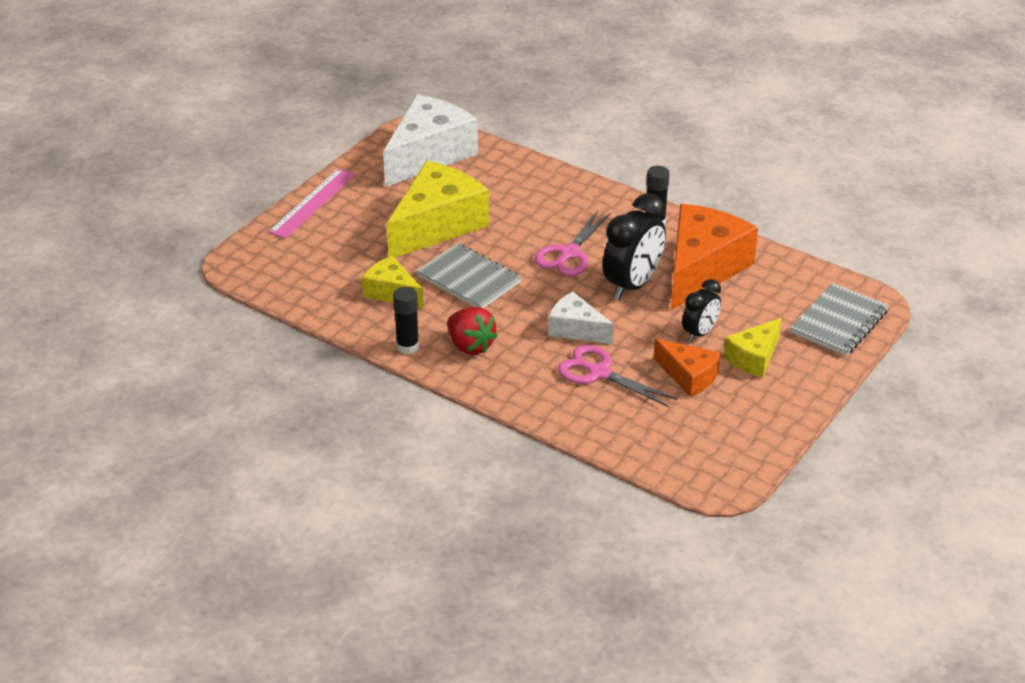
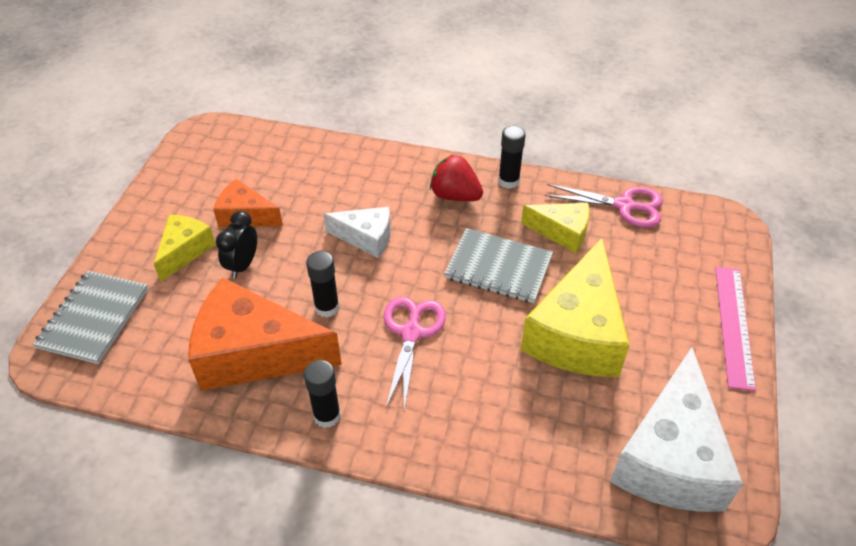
camera: 160 degrees right, 10 degrees up
(599, 373) = (328, 199): pink scissors -> pink scissors (624, 206)
(632, 285) = (327, 307): black clock -> black glue stick
(702, 269) = (254, 353): orange cheese -> orange cheese turned 90 degrees clockwise

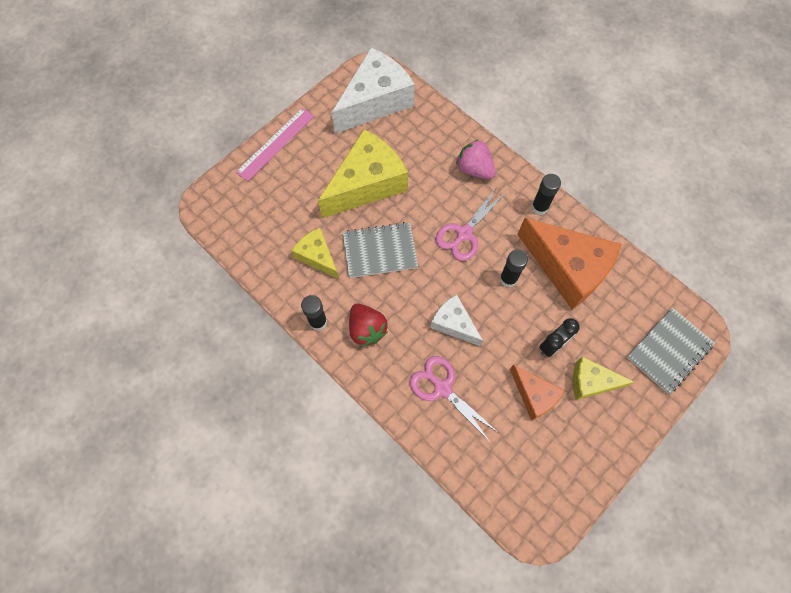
camera: 150 degrees left, 20 degrees up
(185, 251) = (591, 382): yellow cheese -> yellow cheese turned 45 degrees clockwise
(450, 425) = (474, 169): none -> pink strawberry
(498, 267) = (380, 251): grey notebook -> grey notebook turned 60 degrees counterclockwise
(624, 206) = (257, 255): pink scissors -> pink scissors (442, 388)

